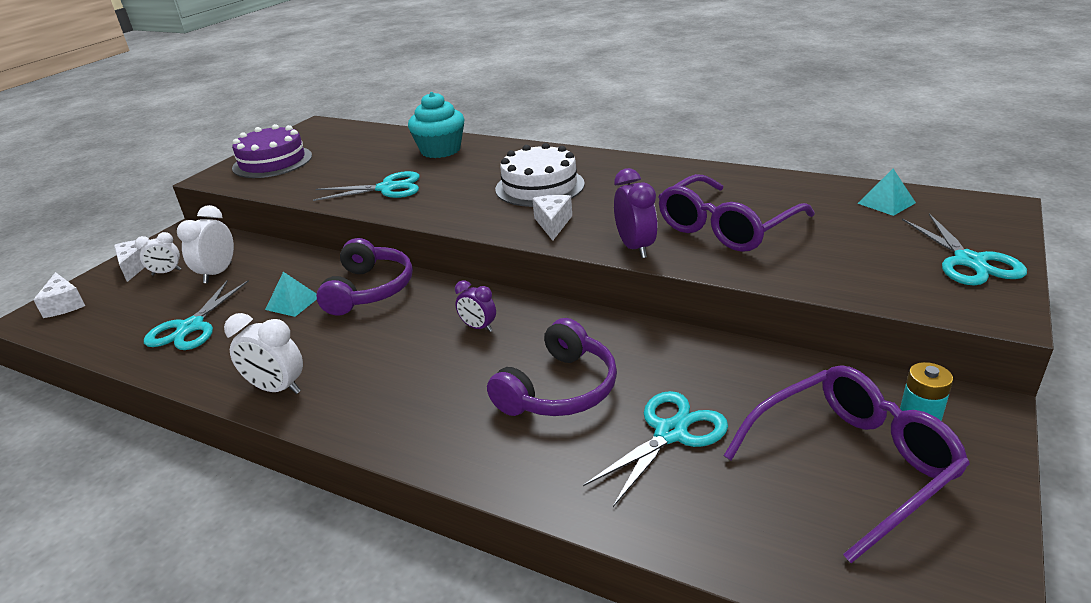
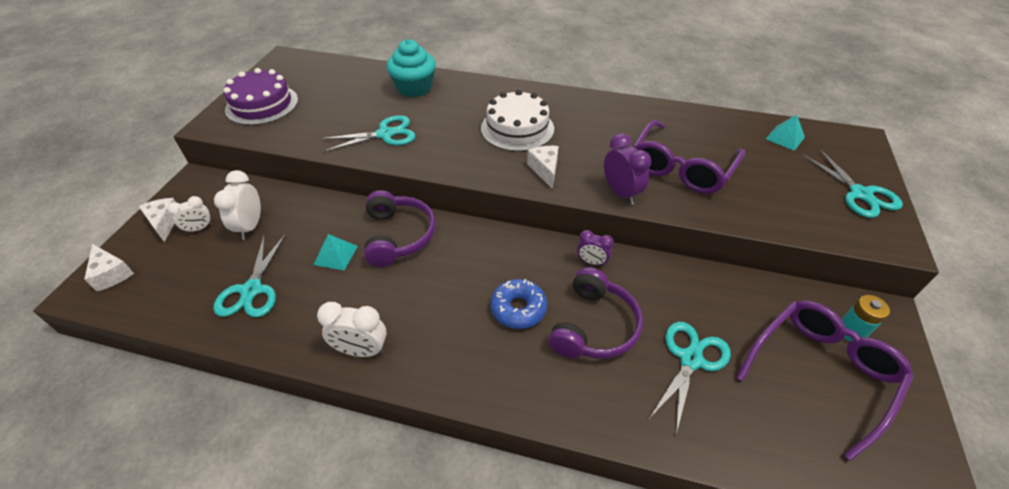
camera: 15 degrees left, 15 degrees up
(474, 365) = (518, 308): none -> blue donut
(478, 327) = (506, 269): purple clock -> purple clock (592, 262)

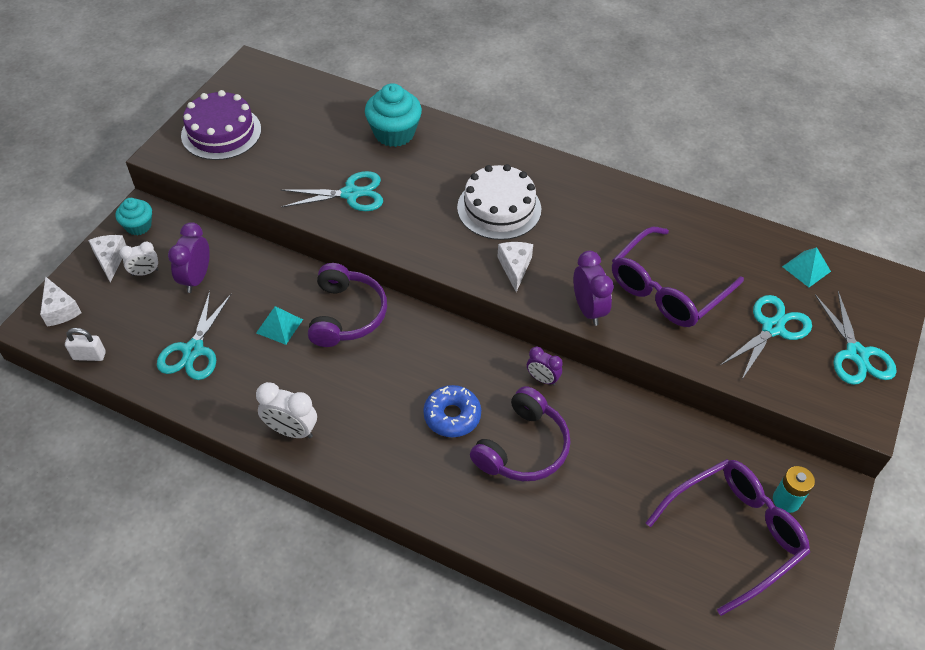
camera: 10 degrees right, 5 degrees up
(141, 312) = (89, 356): none -> white padlock
(192, 191) = (138, 226): none -> turquoise cupcake
(250, 226) = (196, 278): white clock -> purple clock
(690, 359) = (608, 497): turquoise scissors -> turquoise scissors (772, 328)

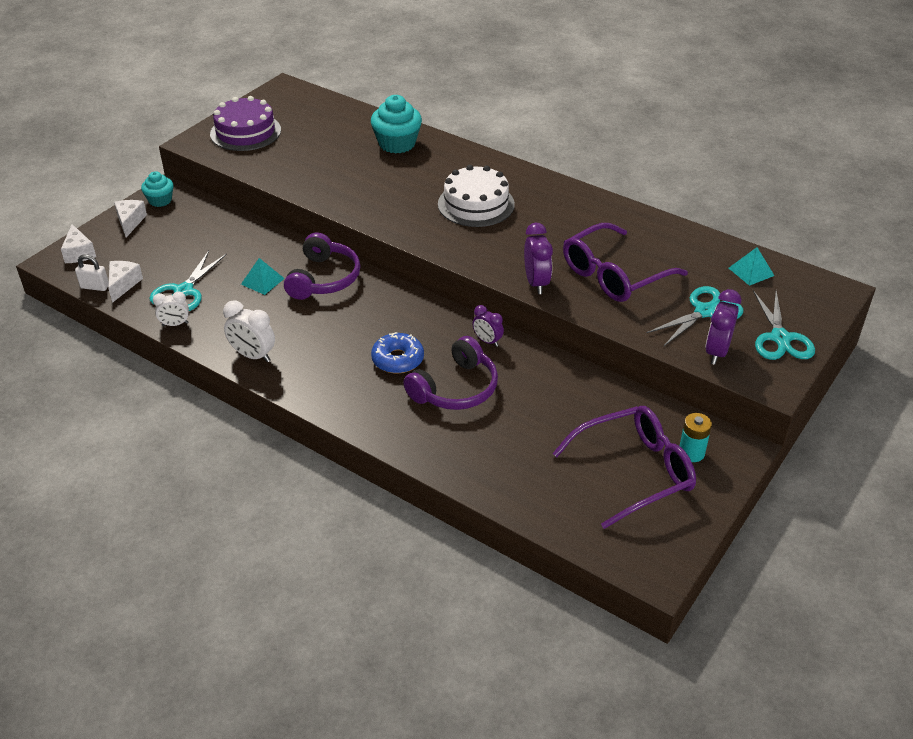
camera: 10 degrees right, 10 degrees down
(145, 272) = (157, 233): white clock -> white clock (175, 324)
(196, 278) = (200, 241): purple clock -> purple clock (717, 352)
(351, 194) = (346, 183): turquoise scissors -> none
(515, 267) = (478, 247): white cheese -> white cheese (123, 284)

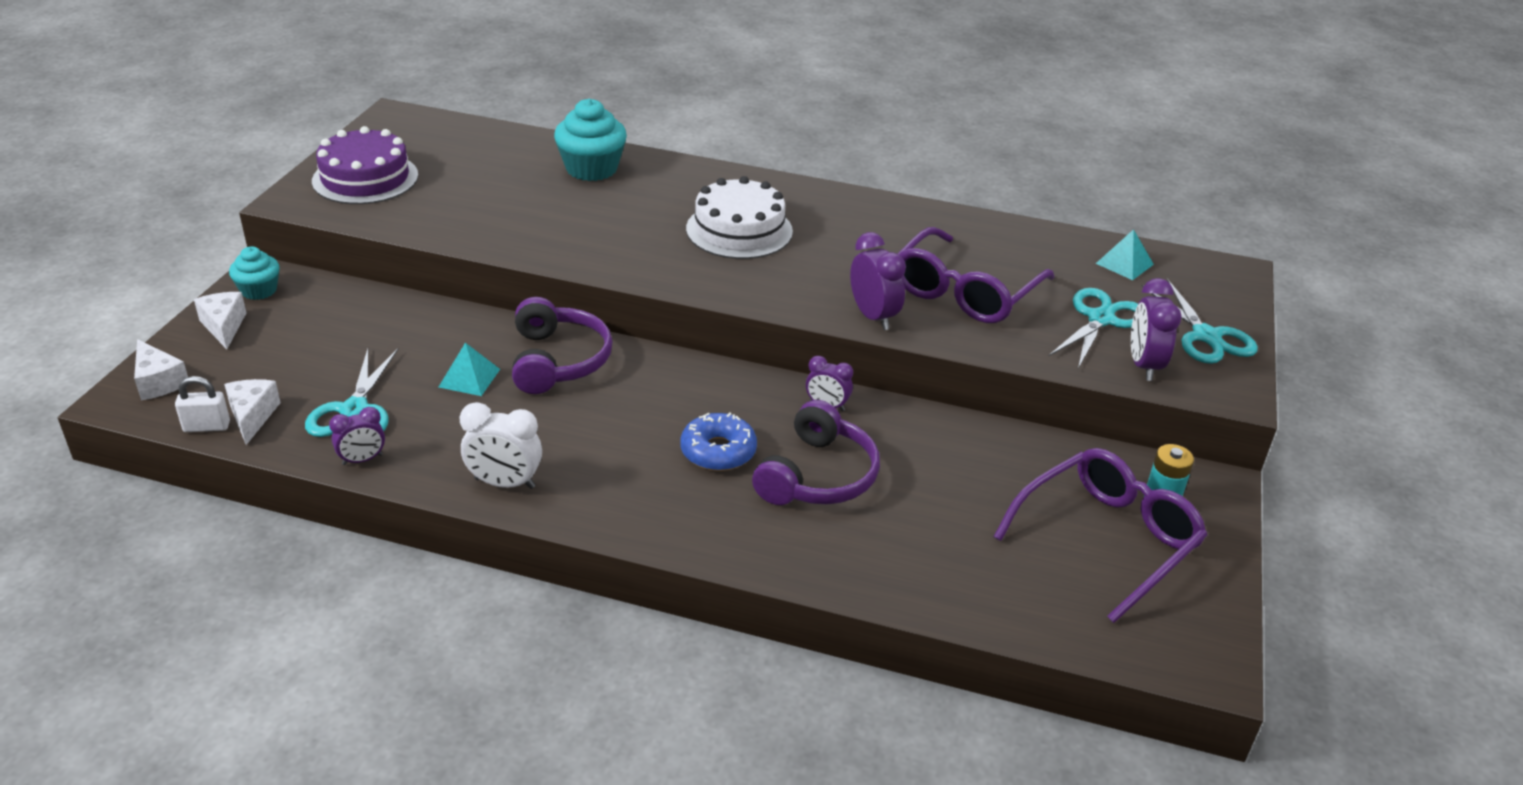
camera: 20 degrees left, 5 degrees down
(175, 324) = (362, 459): white clock -> purple clock

